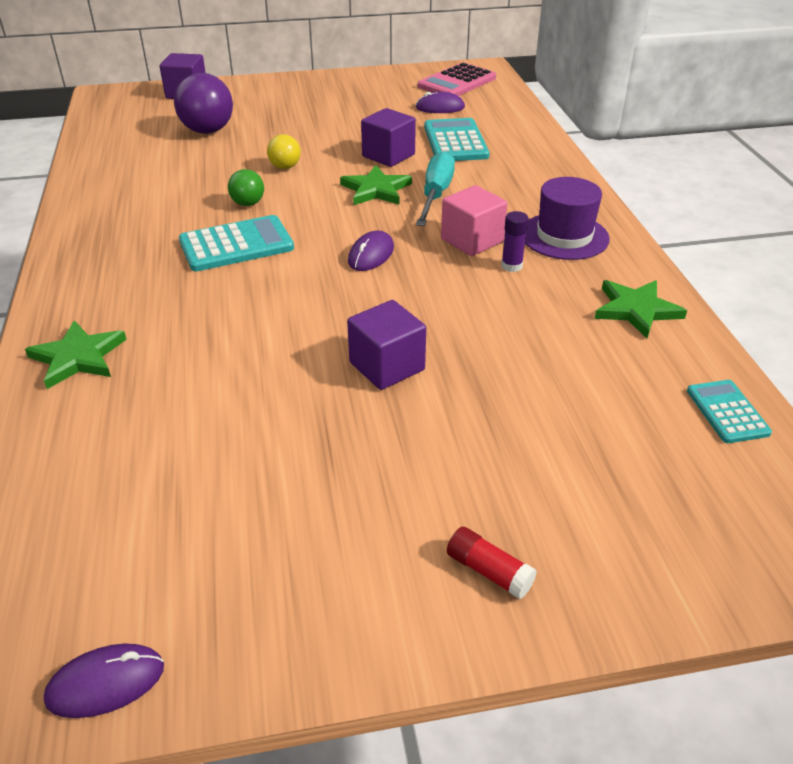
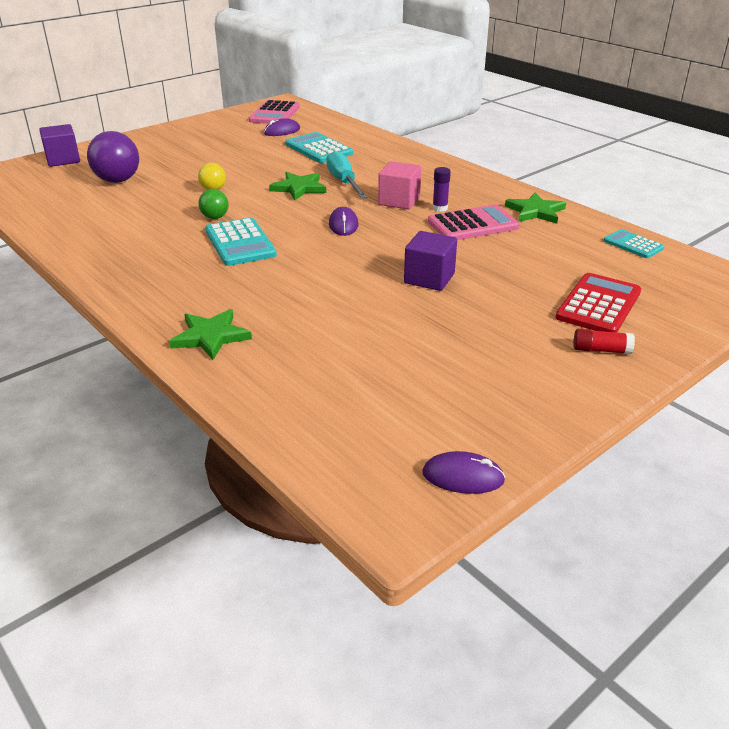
camera: 30 degrees left, 5 degrees down
(106, 683) = (463, 476): purple mouse -> purple mouse turned 60 degrees clockwise
(236, 245) = (240, 243): turquoise calculator -> turquoise calculator turned 120 degrees clockwise
(388, 155) = (282, 167): purple cube -> none
(528, 304) = (473, 224): none -> pink calculator
(564, 236) = (452, 185): purple hat -> none
(565, 494) = (598, 305): none -> red calculator

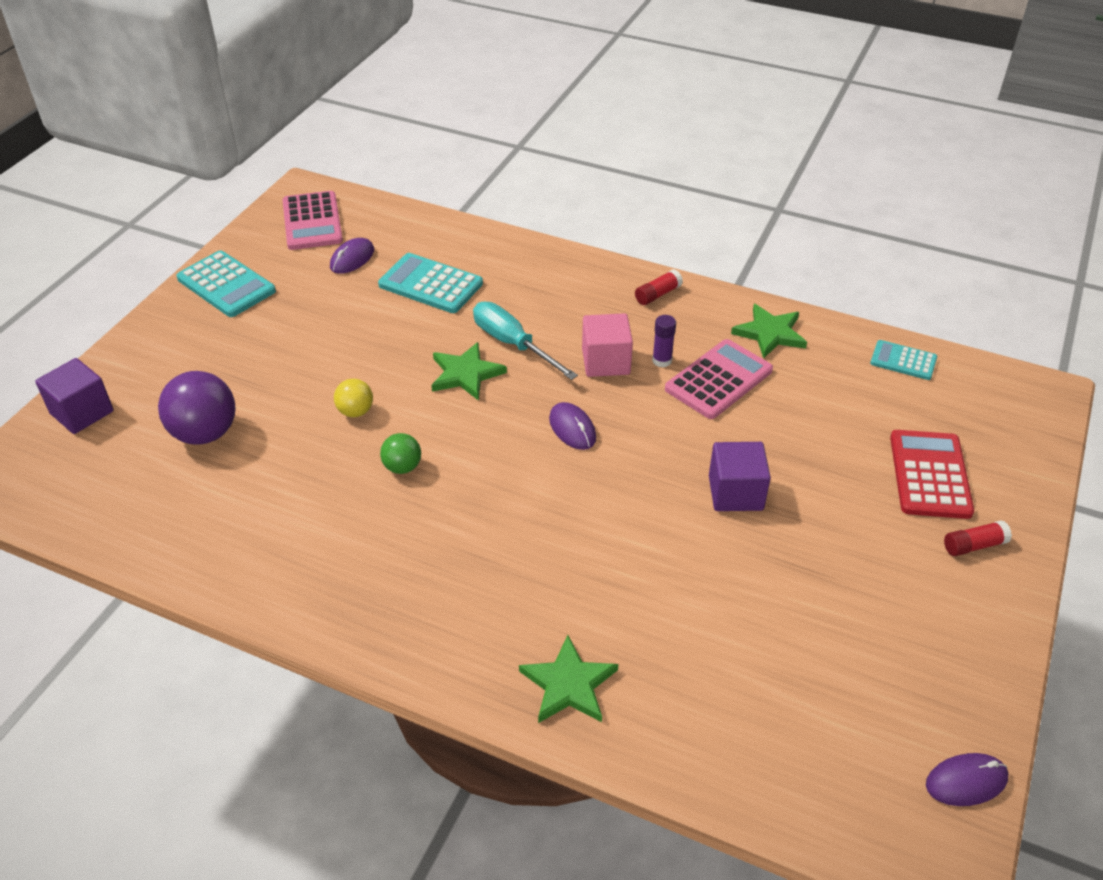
camera: 25 degrees left, 10 degrees up
(240, 243) = (473, 506): turquoise calculator -> turquoise calculator (226, 285)
(468, 179) = (657, 294): none -> red glue stick

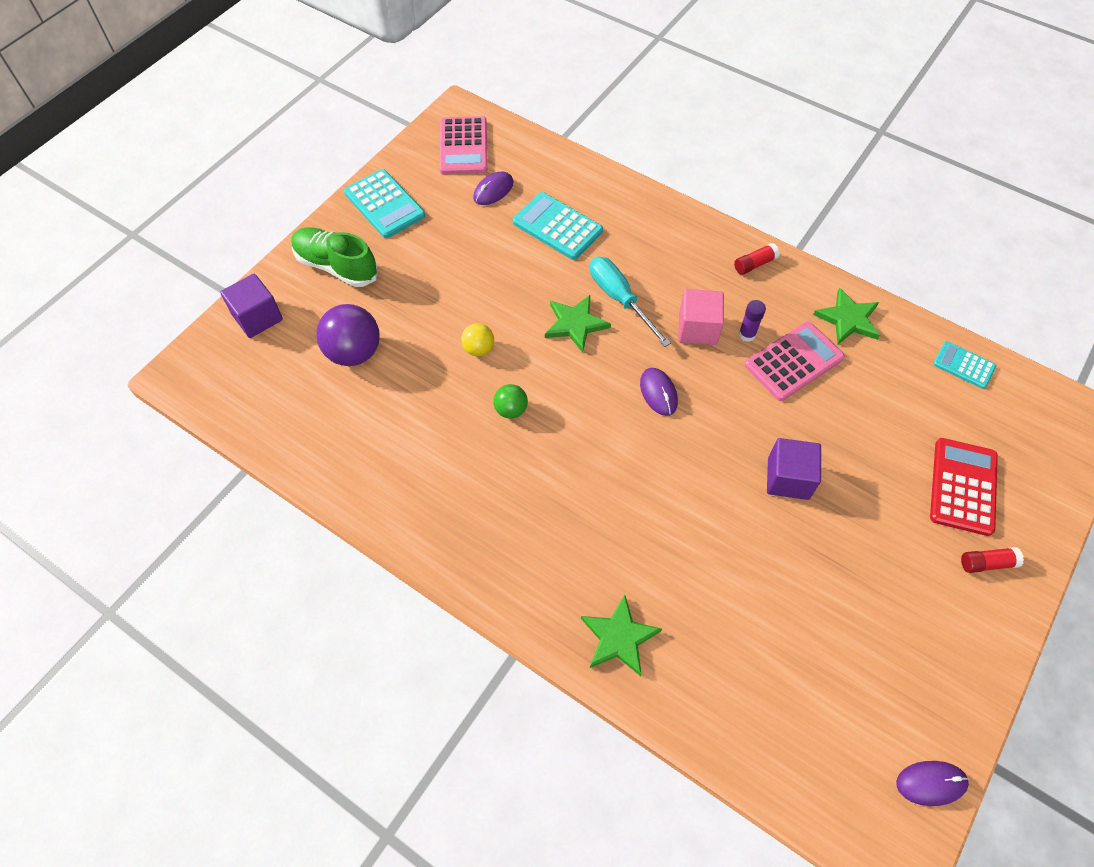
camera: 10 degrees right, 15 degrees up
(174, 350) = (336, 266): none -> green shoe

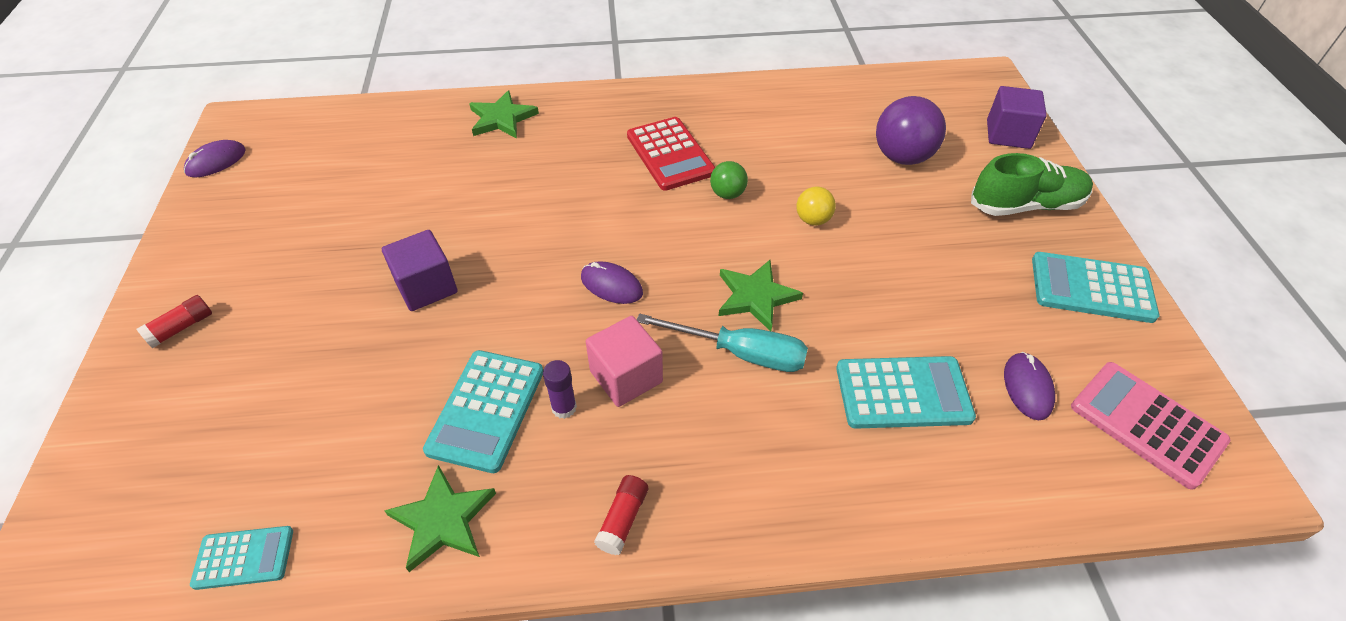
camera: 140 degrees right, 10 degrees down
(793, 361) = (486, 410): pink calculator -> turquoise calculator
(963, 486) = (220, 388): red calculator -> red calculator (670, 154)

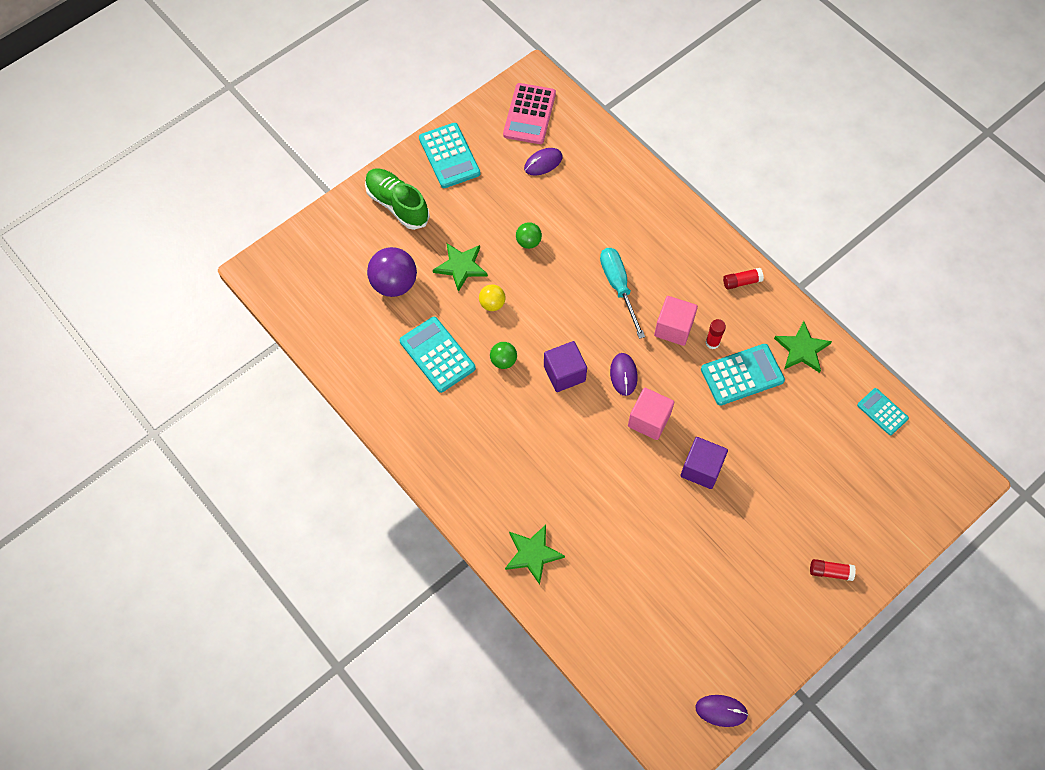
camera: 125 degrees left, 15 degrees up
(532, 275) = (649, 420): none -> pink cube
(564, 408) = (712, 342): purple glue stick -> red glue stick
(670, 154) = (490, 417): red calculator -> none
(755, 296) = (575, 301): green star -> green star (461, 267)
(885, 297) = (528, 242): none -> green ball
(903, 393) = (587, 209): turquoise calculator -> turquoise calculator (437, 355)
(1008, 134) = (326, 236): purple cube -> purple cube (564, 373)

